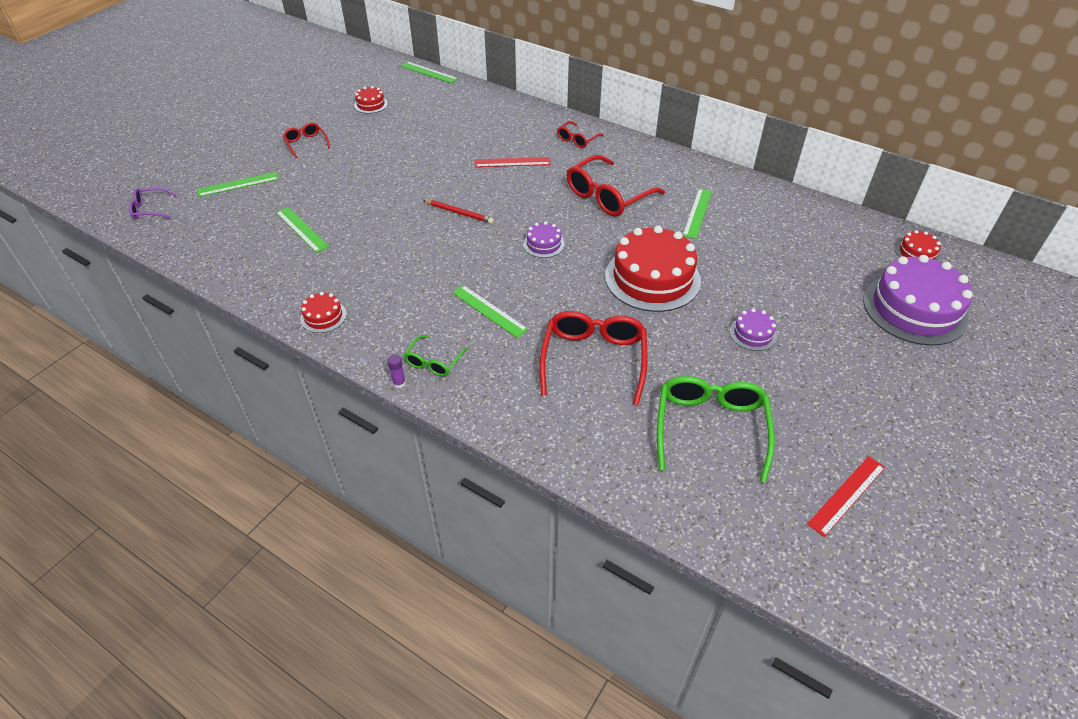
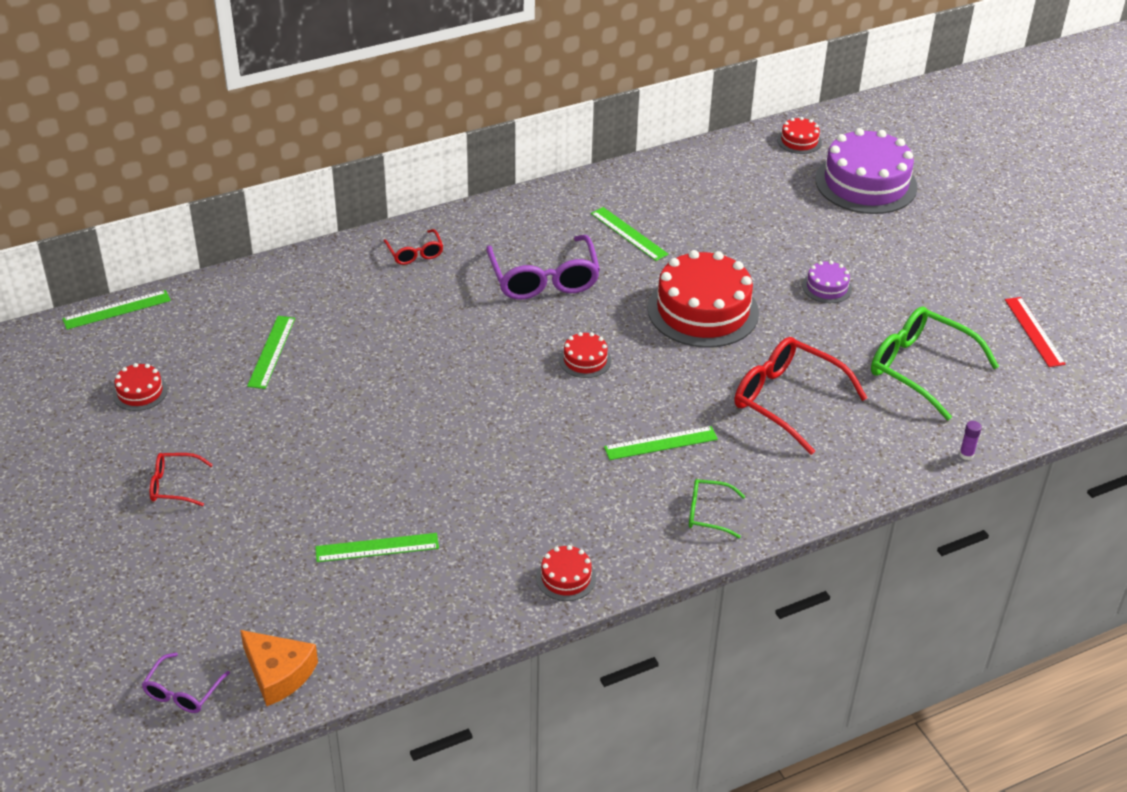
camera: 60 degrees left, 5 degrees down
(179, 235) = (278, 673): none -> orange cheese
(238, 184) = (209, 582): green ruler -> green ruler (271, 352)
(399, 383) = (720, 550): purple glue stick -> purple glue stick (966, 455)
(433, 362) = (708, 513): green glasses -> green glasses turned 135 degrees clockwise
(459, 213) = (469, 401): red pencil -> none
(512, 162) = (409, 321): red ruler -> none
(543, 244) = (585, 360): purple cake -> red cake
(607, 196) = (544, 279): red glasses -> purple glasses

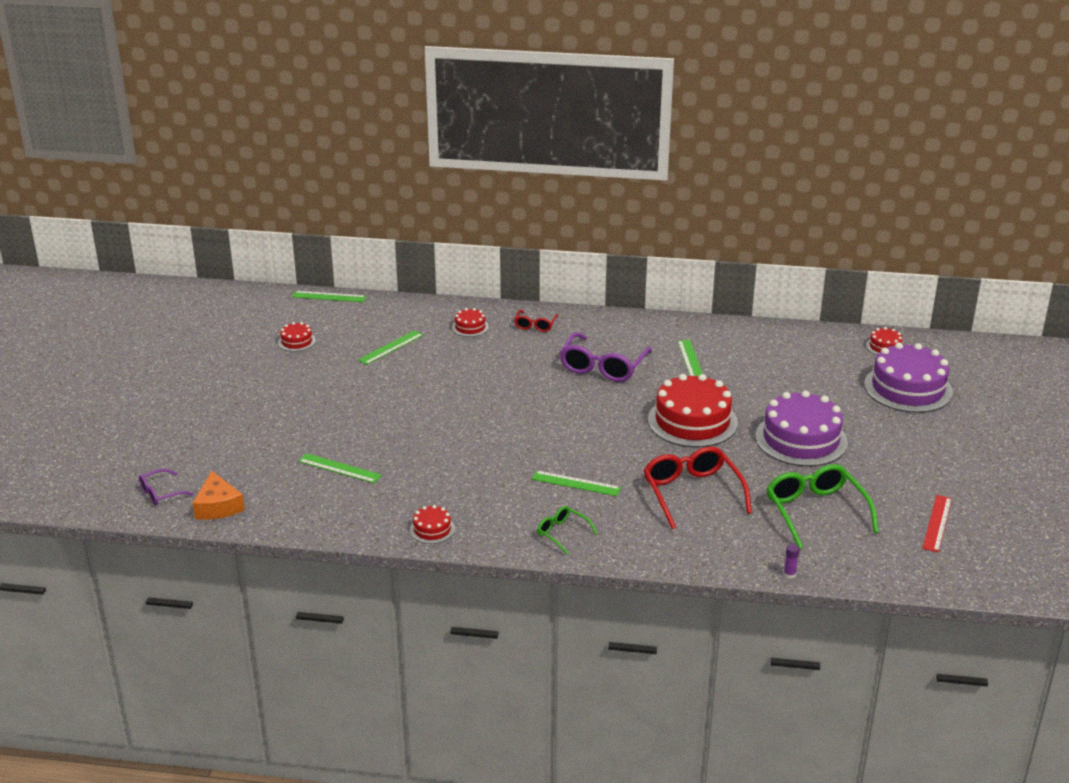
camera: 35 degrees right, 10 degrees down
(174, 485) = (264, 394): red glasses -> none
(585, 360) = (578, 420): red cake -> red cake (470, 327)
(827, 287) = (801, 439): purple cake -> purple cake, size x2.21

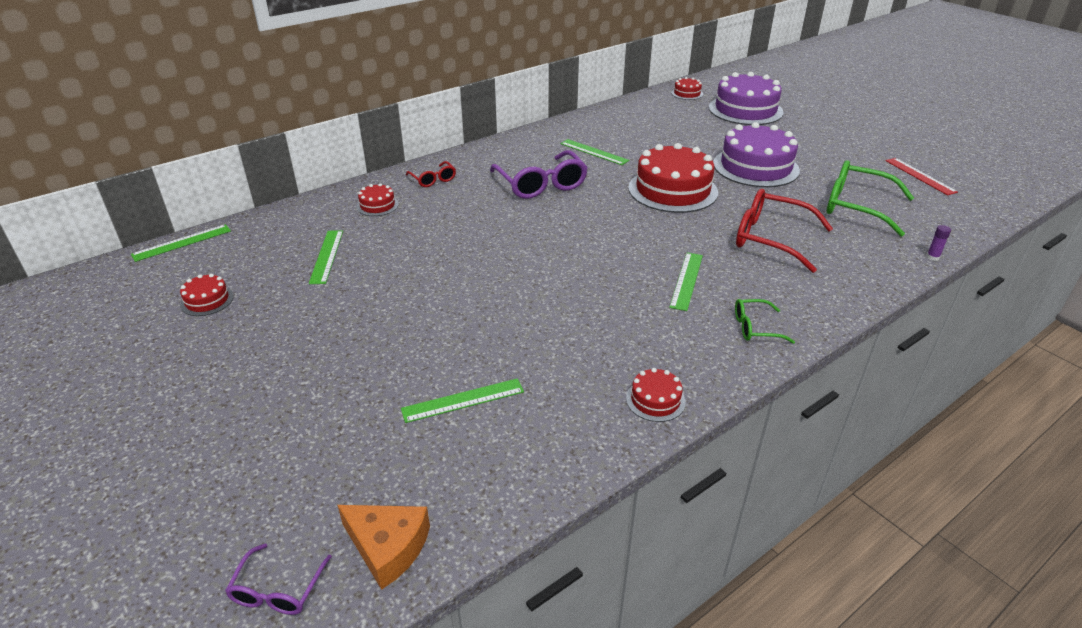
camera: 45 degrees left, 5 degrees up
(576, 483) = (686, 280): green ruler -> green ruler turned 45 degrees counterclockwise

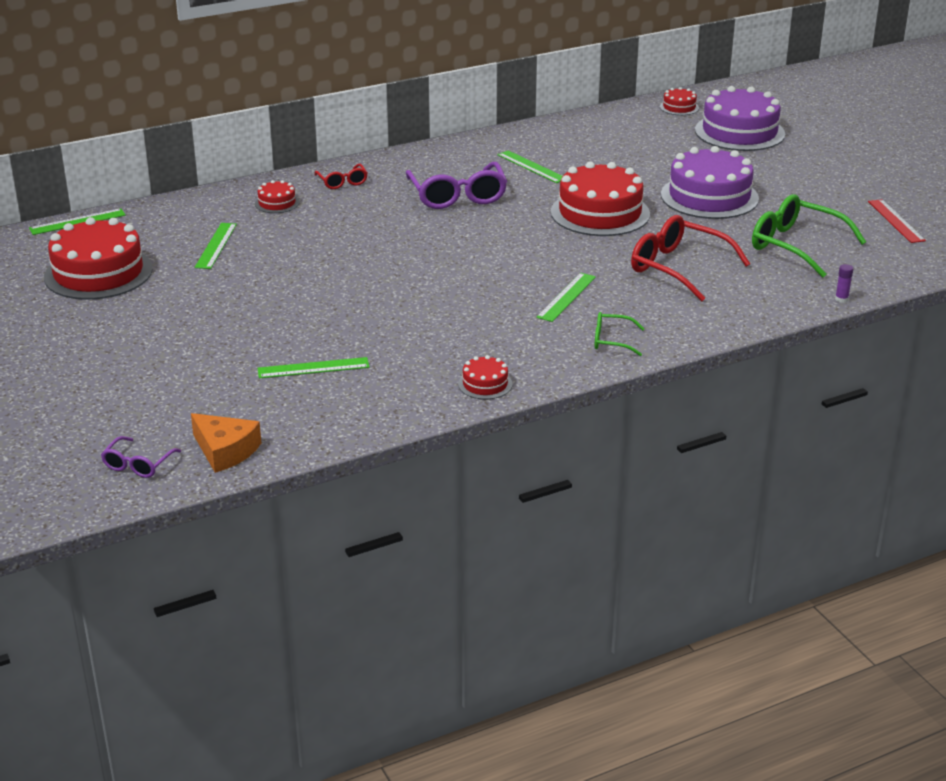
camera: 10 degrees right, 5 degrees down
(207, 300) = (98, 273): red cake -> red cake, size x2.21

